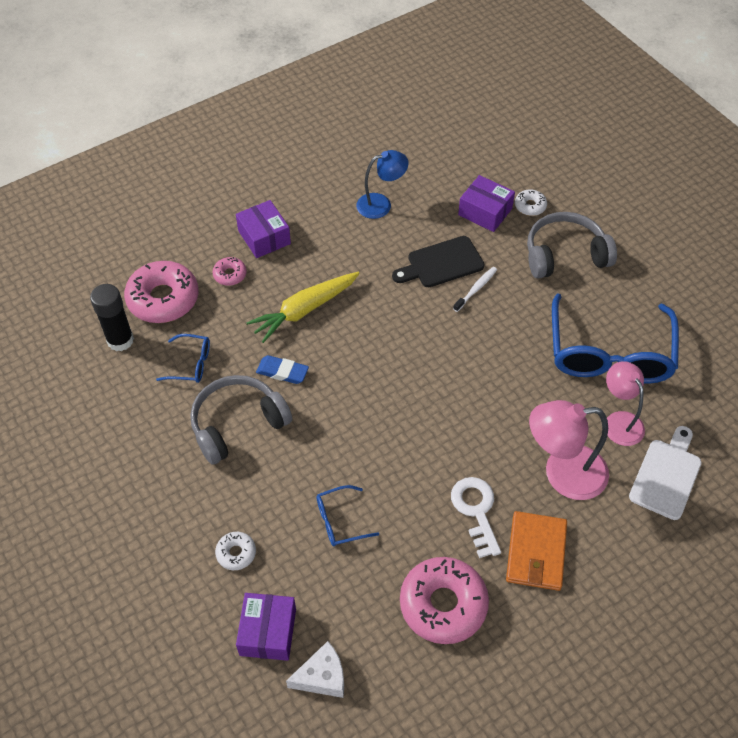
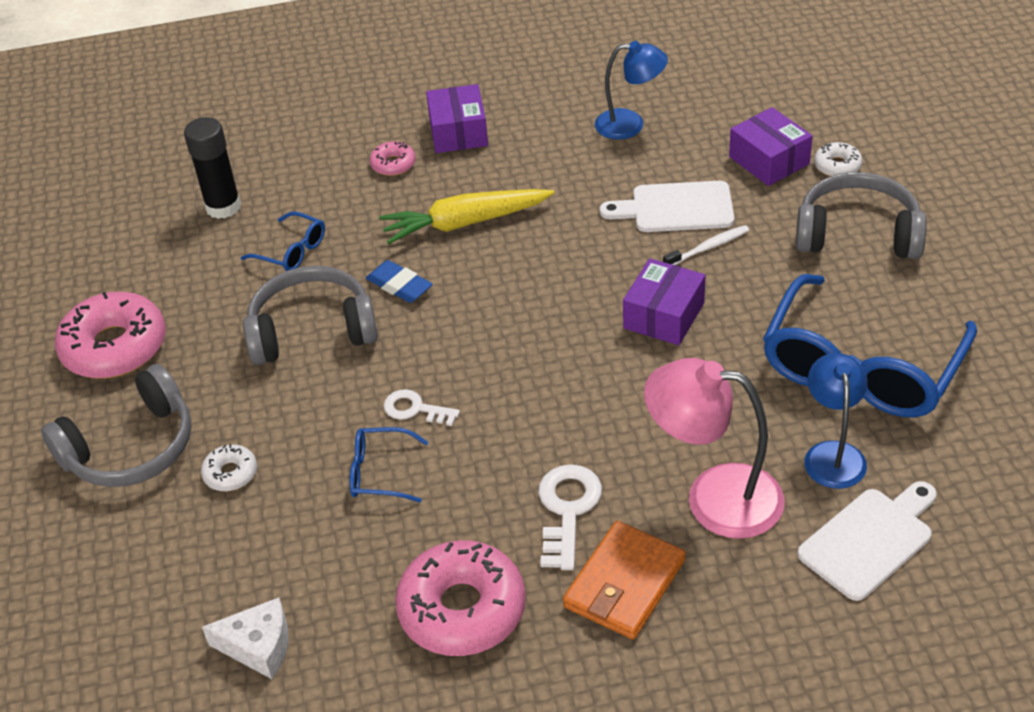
camera: 25 degrees right, 10 degrees down
(153, 555) = (131, 448): none -> grey headphones
(163, 299) = (298, 174): pink donut -> pink donut (114, 347)
(268, 632) = (220, 574): purple box -> purple box (663, 315)
(340, 465) = (415, 409): none -> white key
(441, 263) = (676, 208): black cutting board -> white cutting board
(619, 421) = (833, 454): pink lamp -> blue lamp

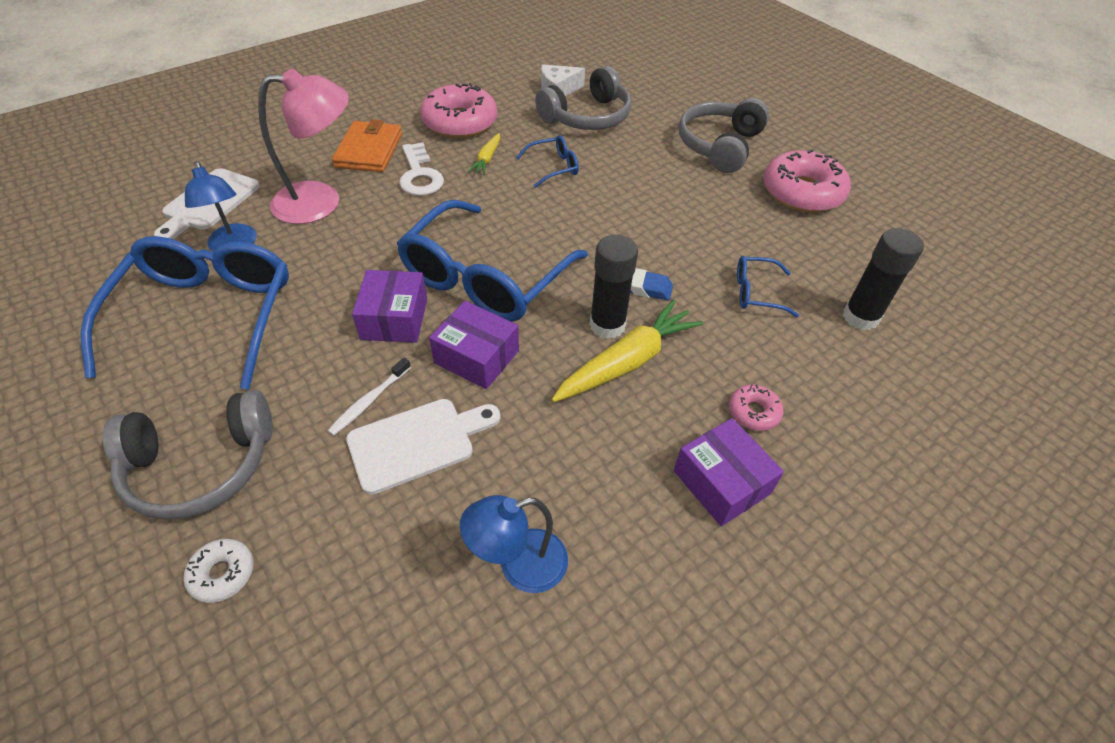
camera: 150 degrees right, 5 degrees up
(230, 473) = (645, 147): white donut -> none
(312, 330) = (677, 236): grey headphones -> grey headphones (587, 117)
(415, 409) = (557, 205): white key -> none
(459, 257) = (607, 325): none -> black glue stick
(461, 514) = (487, 159): none -> yellow carrot
(552, 335) = (485, 278): none -> blue glasses
(769, 160) = (317, 555): purple box -> purple box (476, 357)

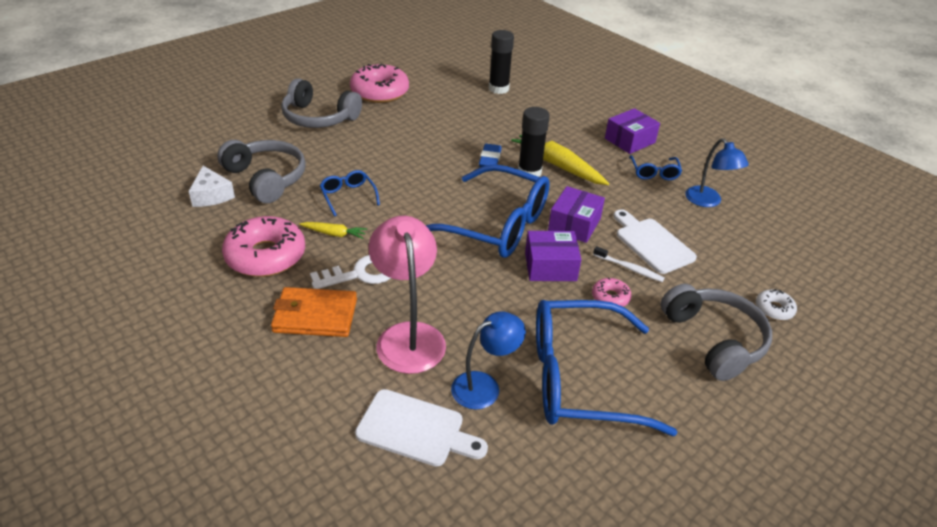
camera: 95 degrees left, 10 degrees down
(753, 412) = (581, 127): pink donut -> pink donut (610, 297)
(756, 292) = (485, 118): blue glasses -> blue glasses (654, 173)

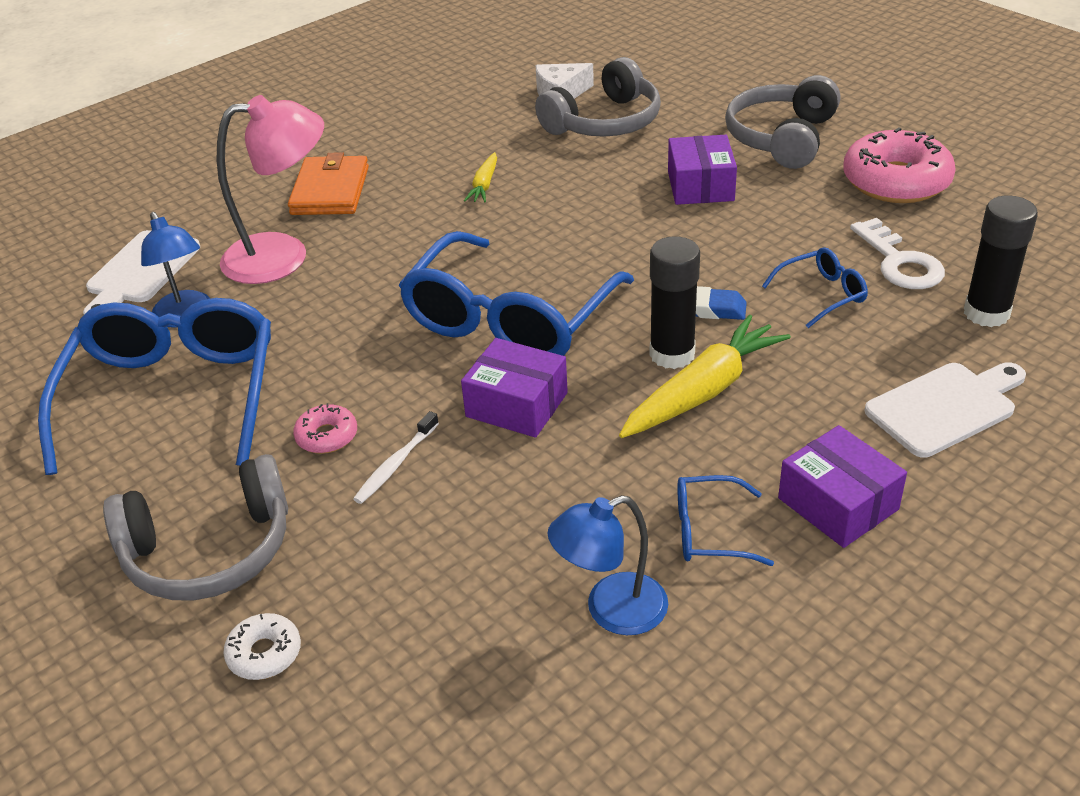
camera: 95 degrees right, 0 degrees up
(266, 256) = (440, 146): pink donut -> none
(348, 196) = (572, 185): blue glasses -> blue glasses (822, 294)
(361, 274) = (402, 212): white key -> white key (900, 262)
(550, 266) = (406, 374): purple box -> purple box (700, 186)
(652, 243) = (464, 501): white cutting board -> white cutting board (945, 407)

